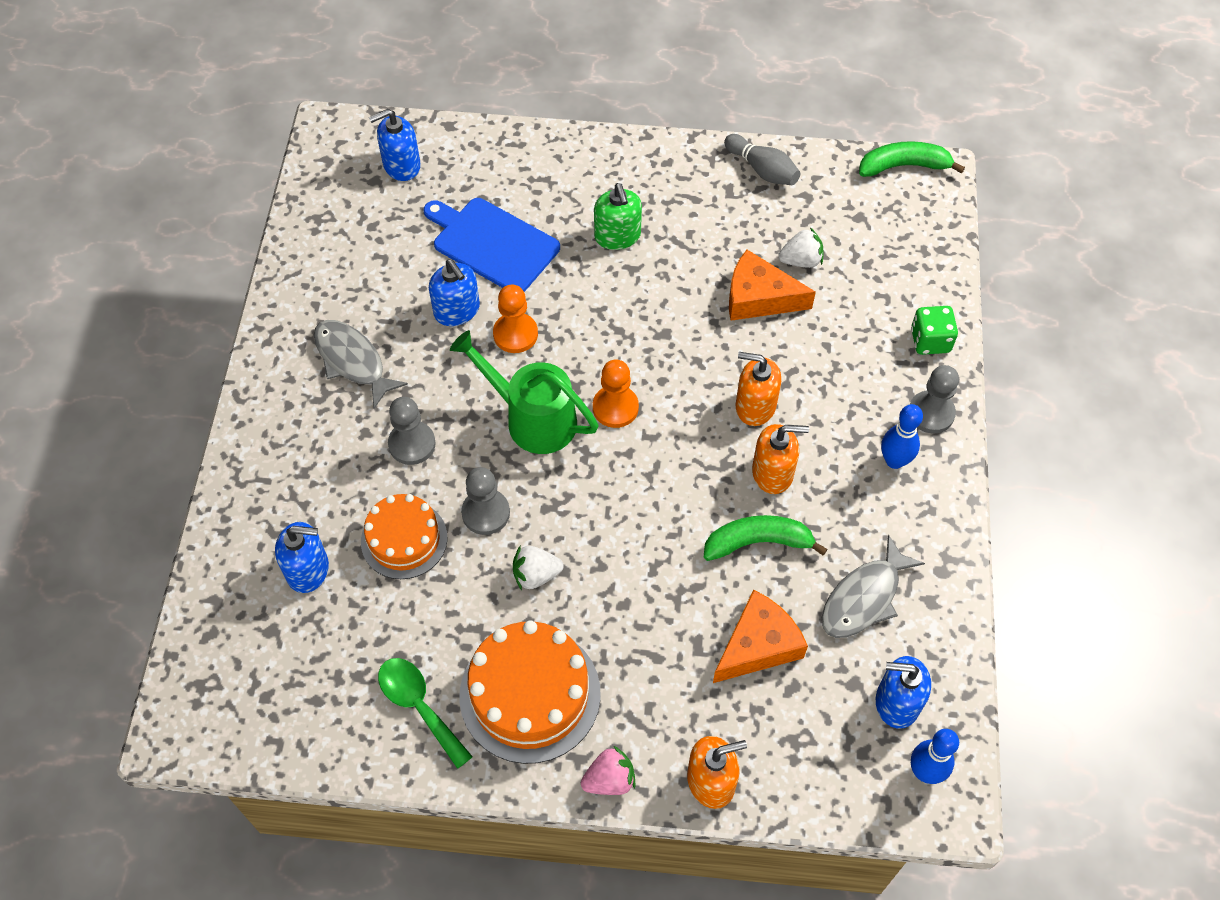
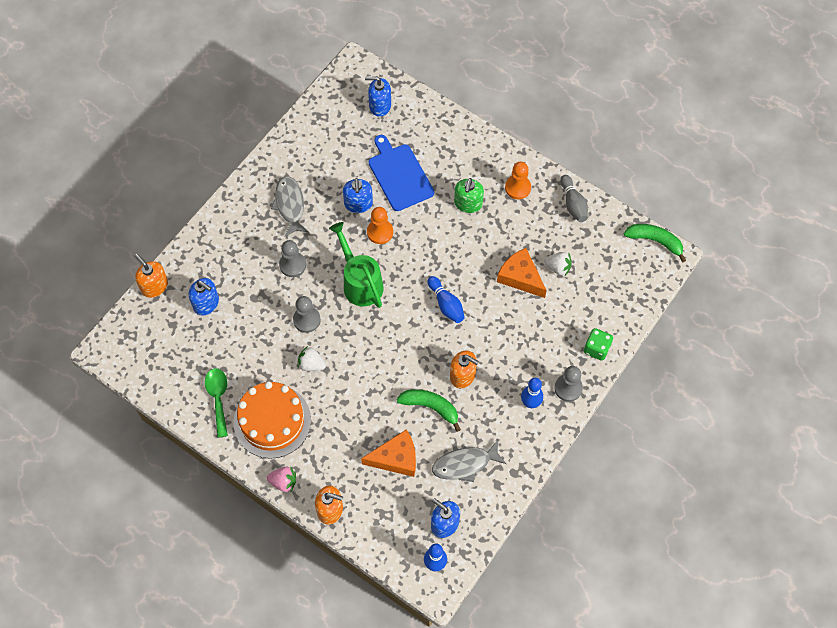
camera: 30 degrees right, 5 degrees up
(404, 539) = (259, 312): orange cake -> none
(615, 407) = (405, 298): orange pawn -> orange pawn (517, 188)
(680, 386) = (446, 304): none -> blue bowling pin
(755, 406) = (477, 335): orange soap dispenser -> orange soap dispenser (154, 286)

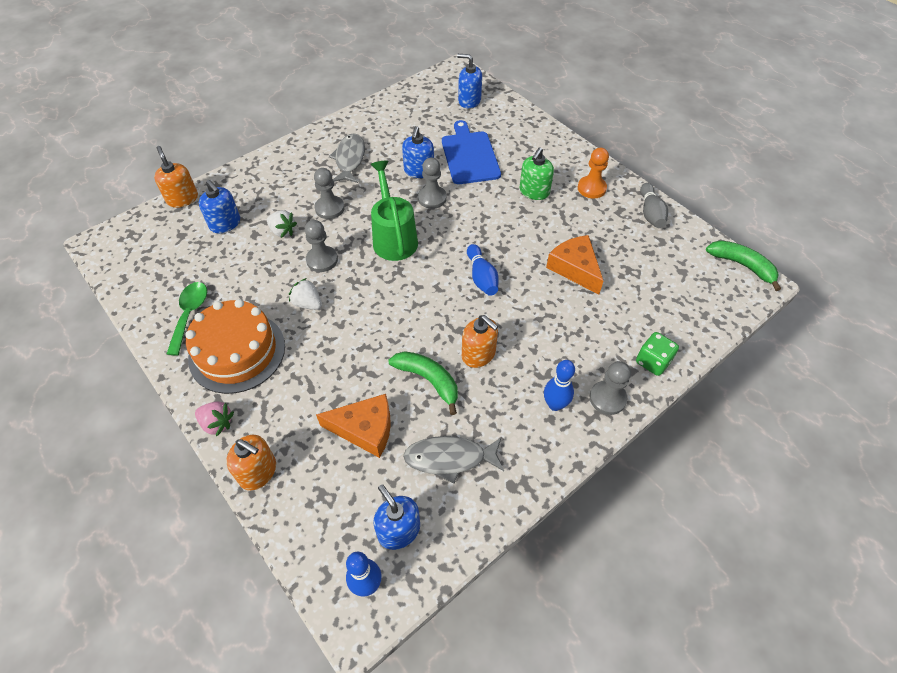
camera: 15 degrees right, 10 degrees down
(380, 232) = (432, 198): orange pawn -> grey pawn
(558, 267) = (621, 268): white strawberry -> white strawberry (282, 231)

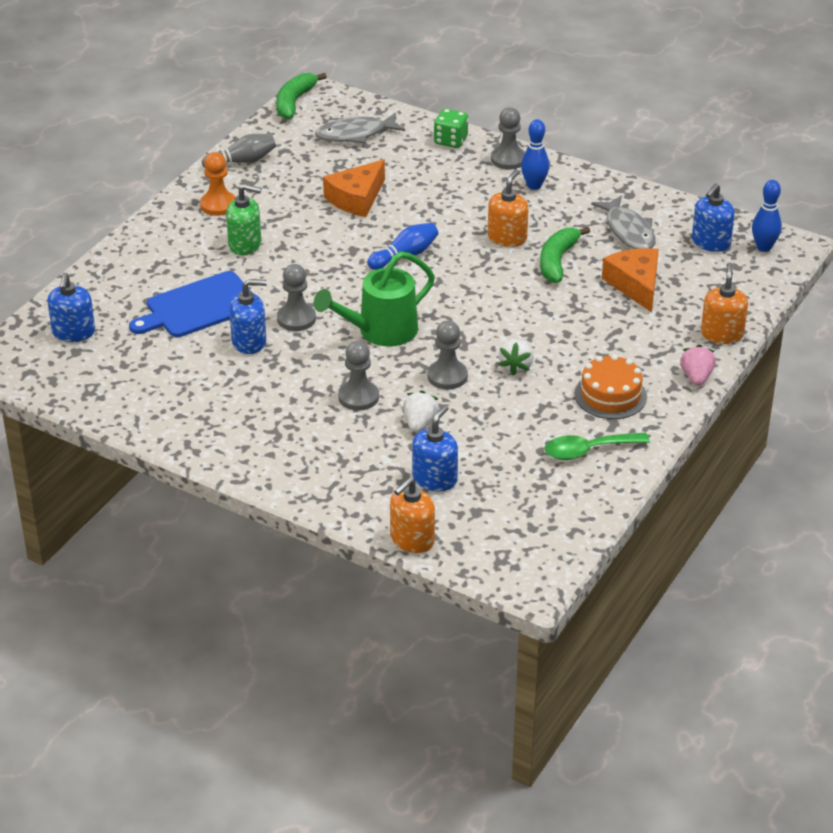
camera: 110 degrees left, 15 degrees down
(237, 352) = (610, 395): orange cake -> orange cake, size x0.65
(349, 159) = (254, 408): grey fish -> grey fish (355, 134)

